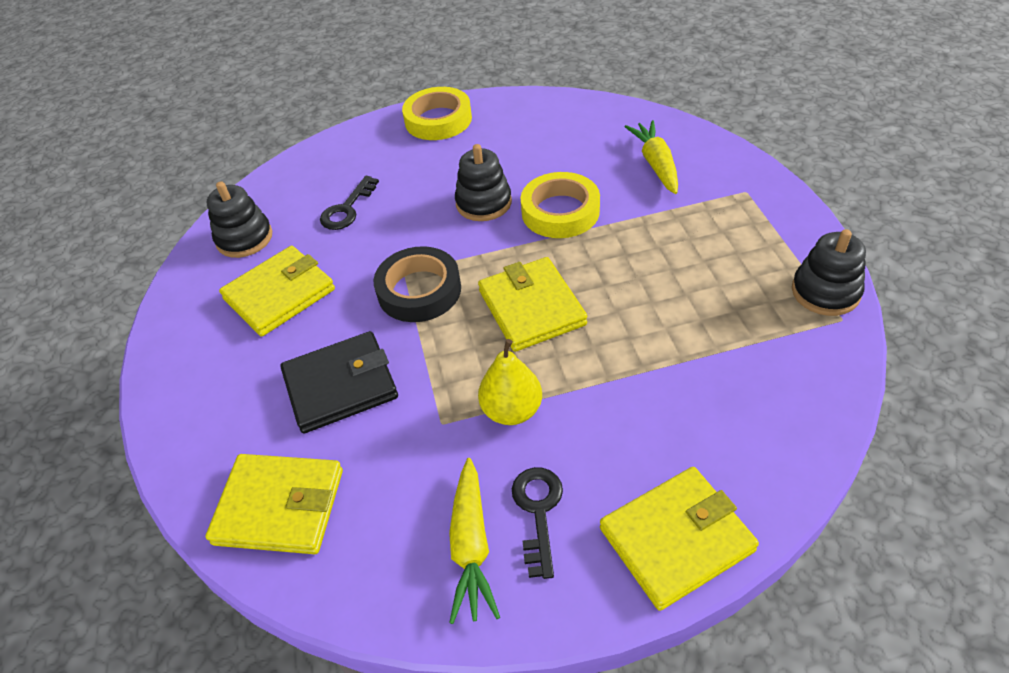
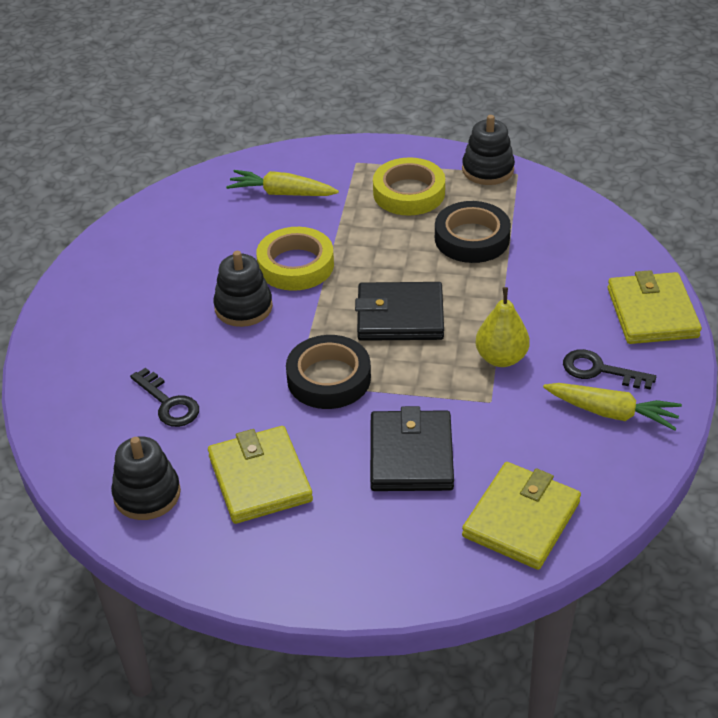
camera: 70 degrees left, 5 degrees down
(438, 120) = (81, 303): yellow tape -> yellow tape (409, 193)
(531, 307) = (400, 316): yellow wallet -> black wallet
(692, 320) = (472, 238): none -> black tape

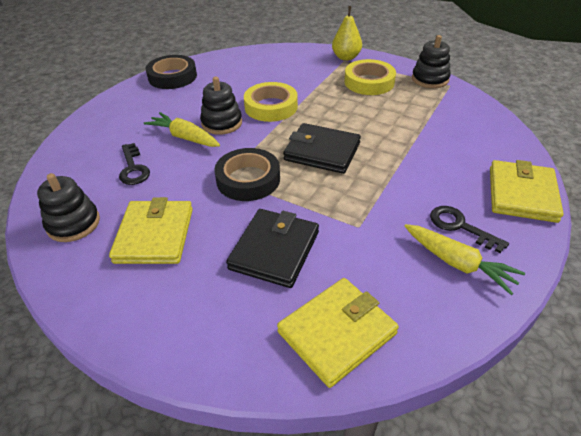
camera: 20 degrees right, 0 degrees up
(282, 193) = (287, 67): yellow carrot -> yellow carrot (184, 137)
(472, 238) = (399, 115): black tape -> black tape (172, 77)
(501, 358) = (382, 197): yellow pear -> yellow pear (346, 57)

